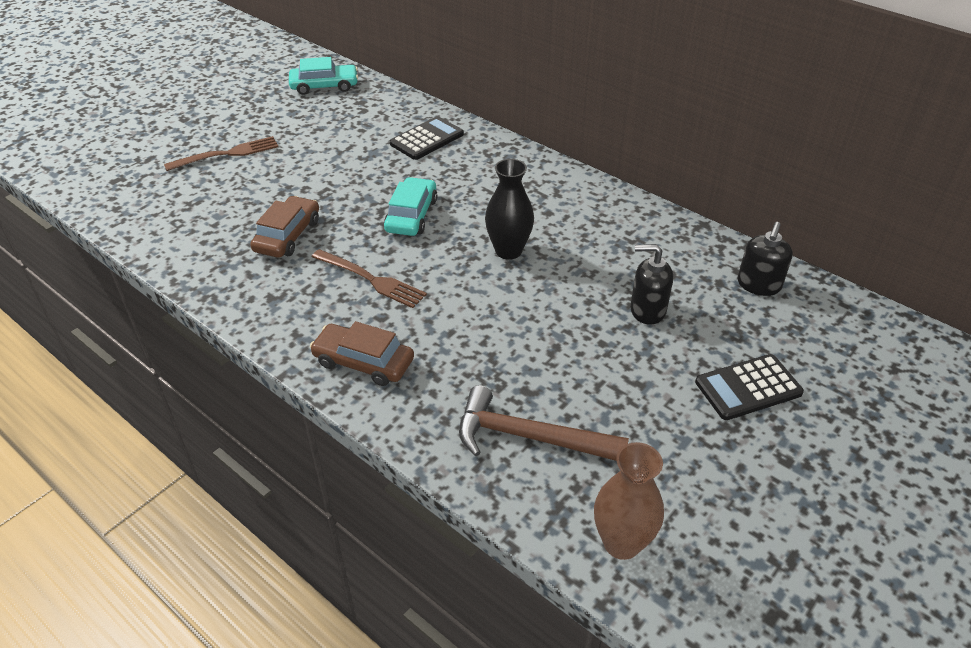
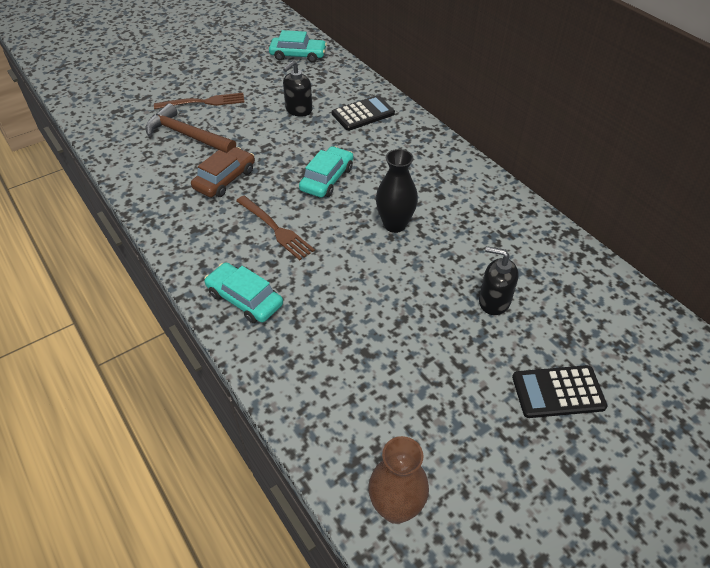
camera: 15 degrees right, 5 degrees up
(363, 362) = (244, 299): brown car -> turquoise car
(529, 437) = (353, 394): brown hammer -> brown hammer (187, 135)
(758, 285) = (602, 297): black soap dispenser -> black soap dispenser (298, 110)

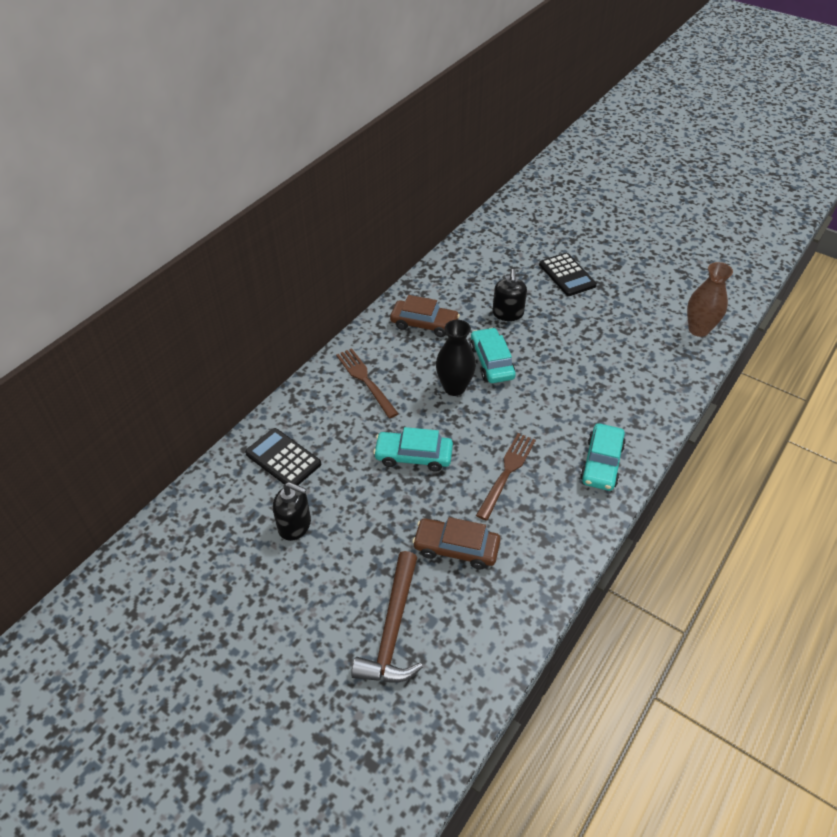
camera: 110 degrees left, 0 degrees up
(203, 102) = (311, 646): brown fork -> brown fork (365, 380)
(298, 55) = (155, 575): turquoise car -> turquoise car (491, 362)
(497, 227) = (424, 324): none -> brown car

